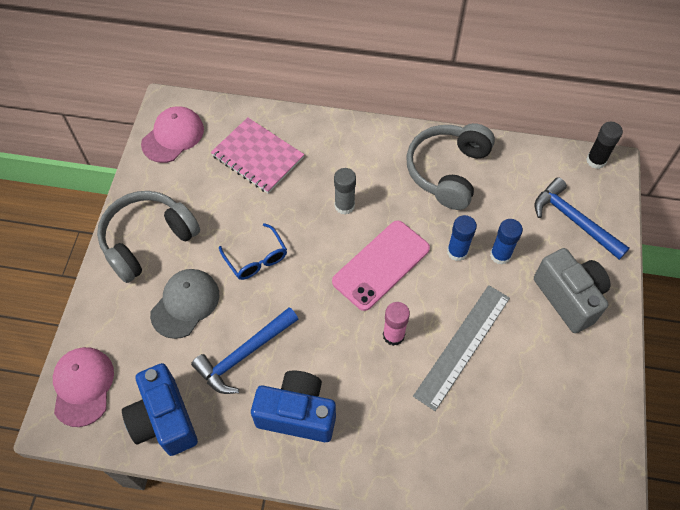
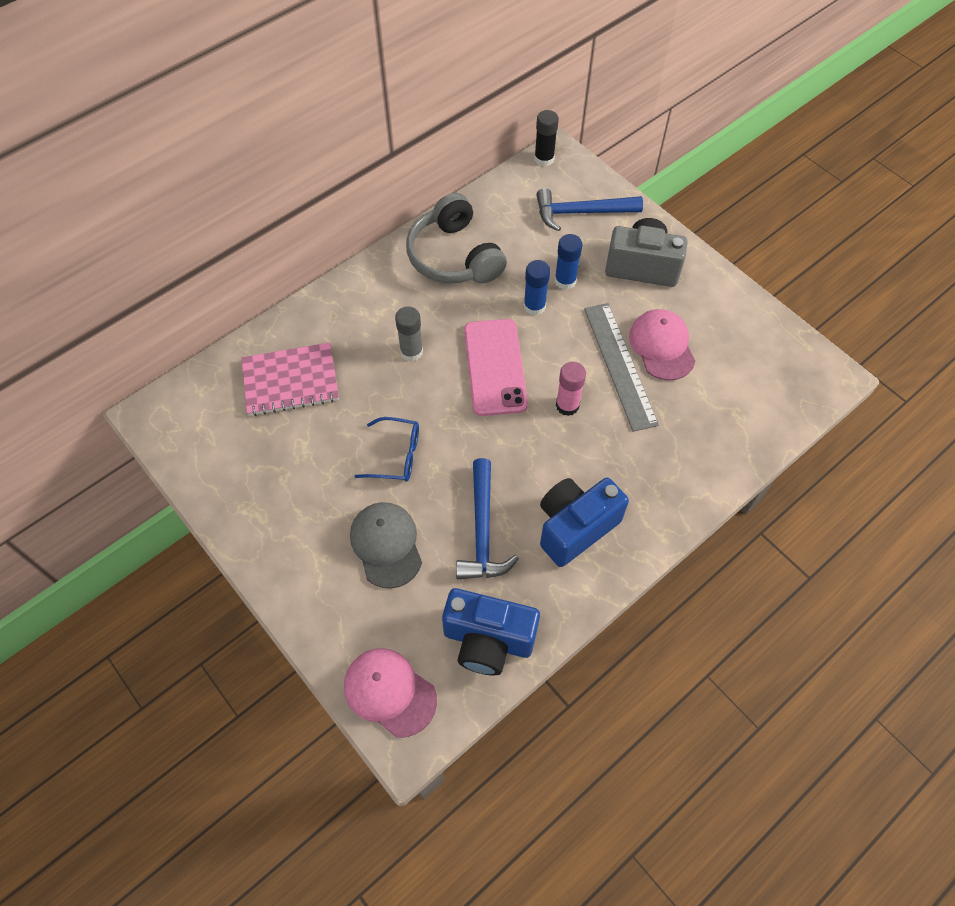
camera: 50 degrees left, 0 degrees up
(148, 240) = (286, 532): grey headphones -> none
(173, 136) = (191, 434): pink cap -> pink cap (662, 346)

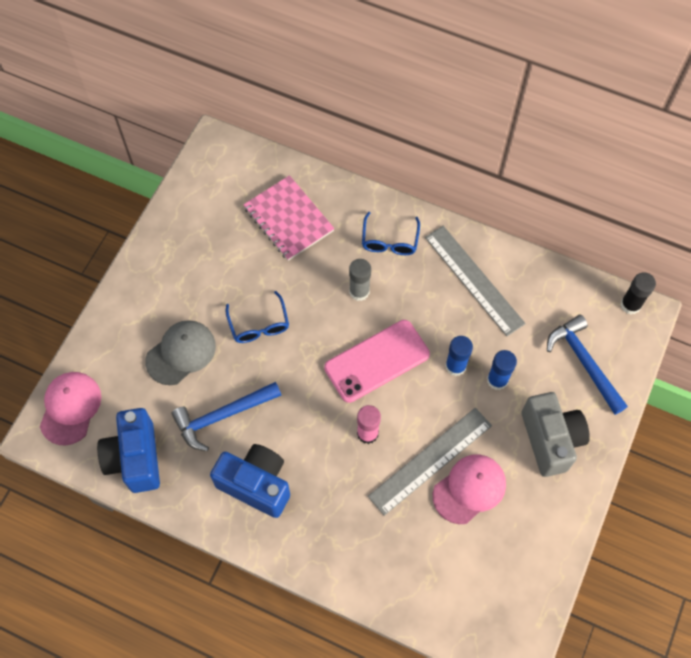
camera: 65 degrees right, 5 degrees up
(372, 305) = (389, 241): none -> blue glasses
(454, 256) = (474, 280): grey headphones -> grey ruler

